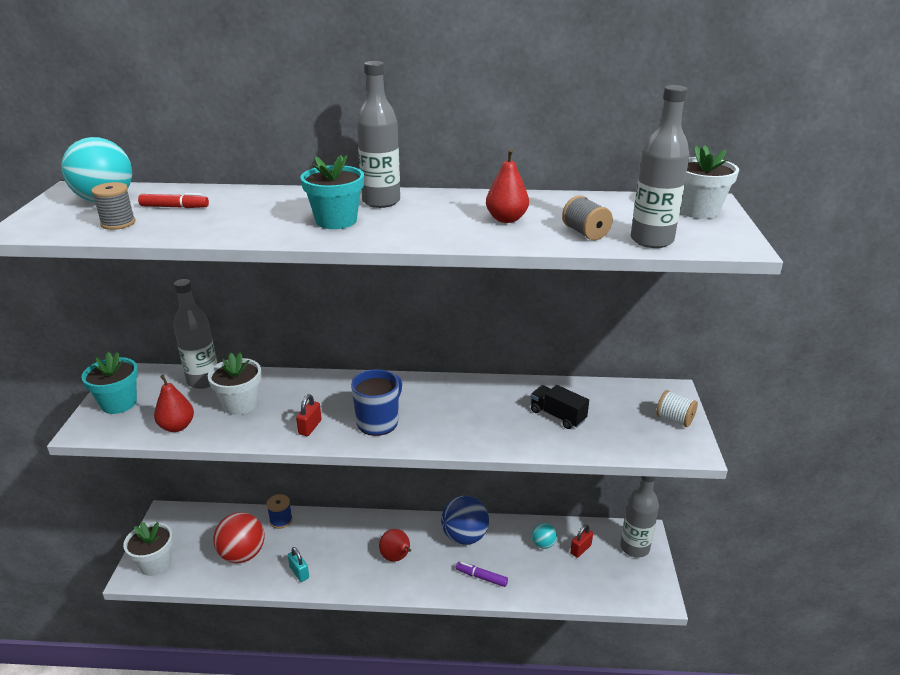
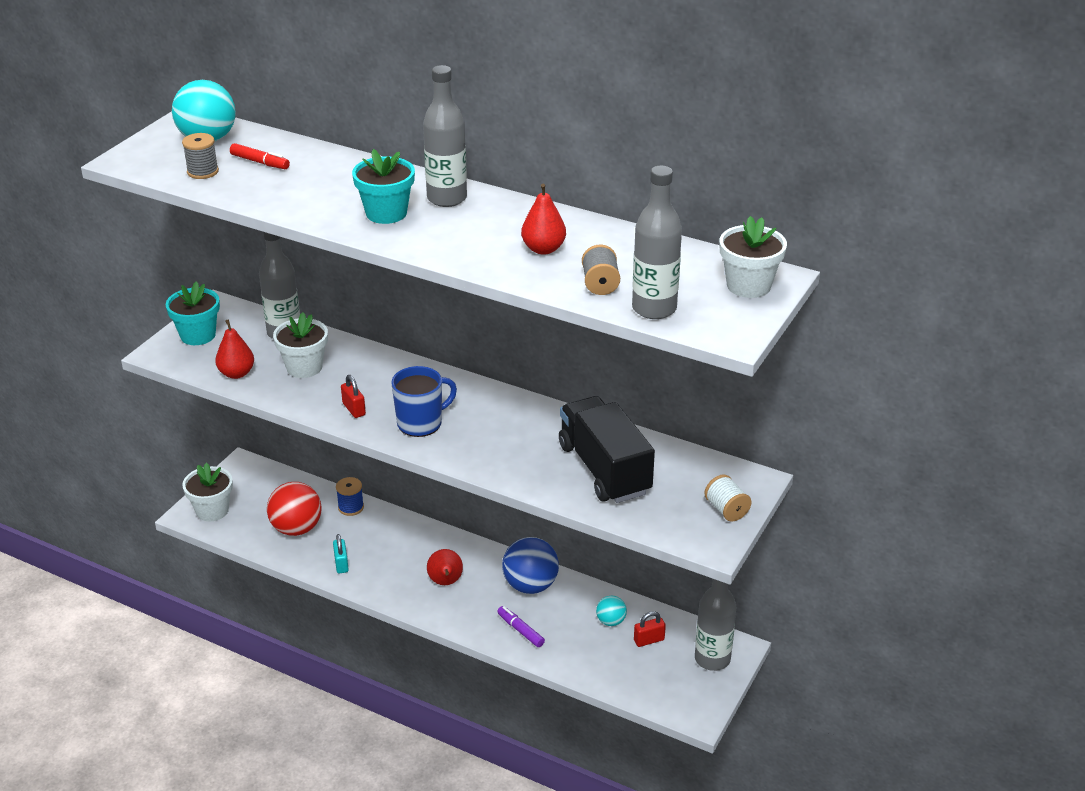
camera: 25 degrees right, 5 degrees up
(310, 427) = (354, 409): red padlock -> red padlock turned 75 degrees counterclockwise
(557, 416) = (604, 469): black truck -> black truck, size x1.94

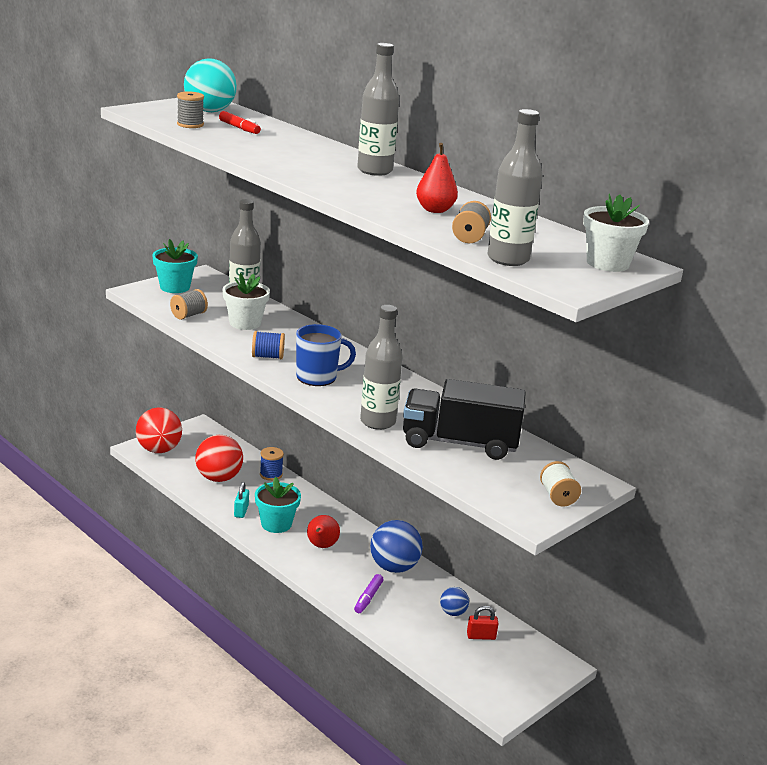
camera: 15 degrees right, 10 degrees down
(212, 510) = (159, 450): white flower pot -> red ball
(236, 373) = (188, 315): red pear -> grey spool
(354, 409) = (267, 356): red padlock -> blue spool
(386, 213) = (317, 169): turquoise flower pot -> turquoise flower pot (276, 524)
(520, 630) = (368, 598): purple marker -> purple marker turned 135 degrees counterclockwise
(604, 469) = (459, 443): black truck -> black truck turned 75 degrees counterclockwise
(611, 621) = (453, 612): turquoise ball -> blue ball
(712, 659) = (534, 667): grey bottle -> grey bottle (377, 422)

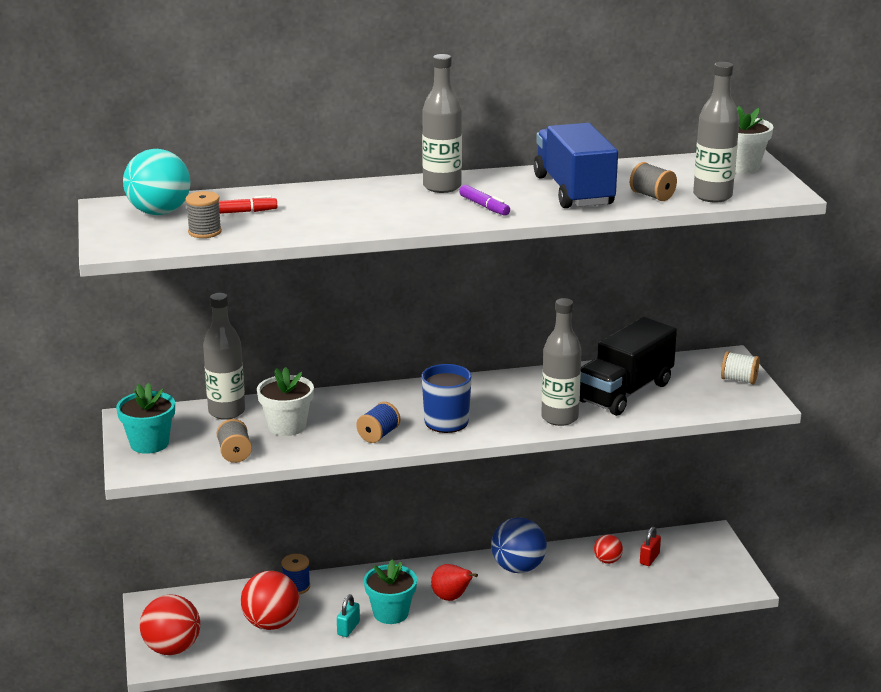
camera: 55 degrees left, 0 degrees up
(241, 511) = (348, 628): turquoise padlock -> turquoise padlock turned 75 degrees clockwise
(368, 598) = (553, 599): purple marker -> purple marker (484, 206)
(435, 210) = (573, 191): red pear -> blue truck
(453, 612) = (607, 561): blue ball -> red ball

